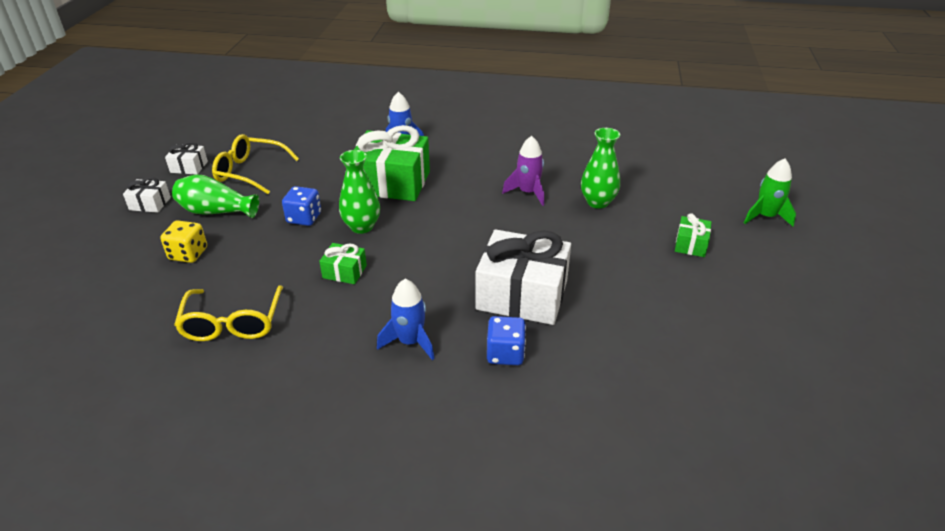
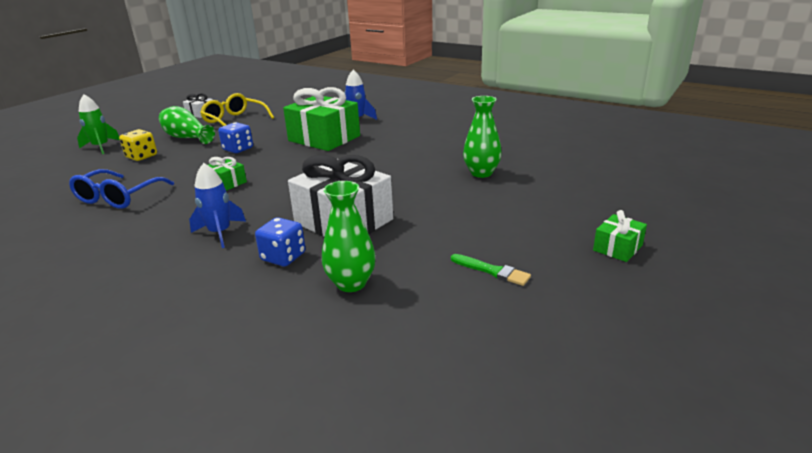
camera: 25 degrees right, 10 degrees down
(150, 204) = (153, 128): white gift -> none
(232, 323) = (118, 197): yellow glasses -> blue glasses
(362, 227) = (271, 160): green vase -> green vase (351, 283)
(528, 193) = (425, 158): purple rocket -> none
(691, 244) = (542, 215): green gift -> green gift (617, 248)
(699, 318) = (492, 271): none -> green brush
(765, 217) = (648, 208): green rocket -> green rocket (101, 147)

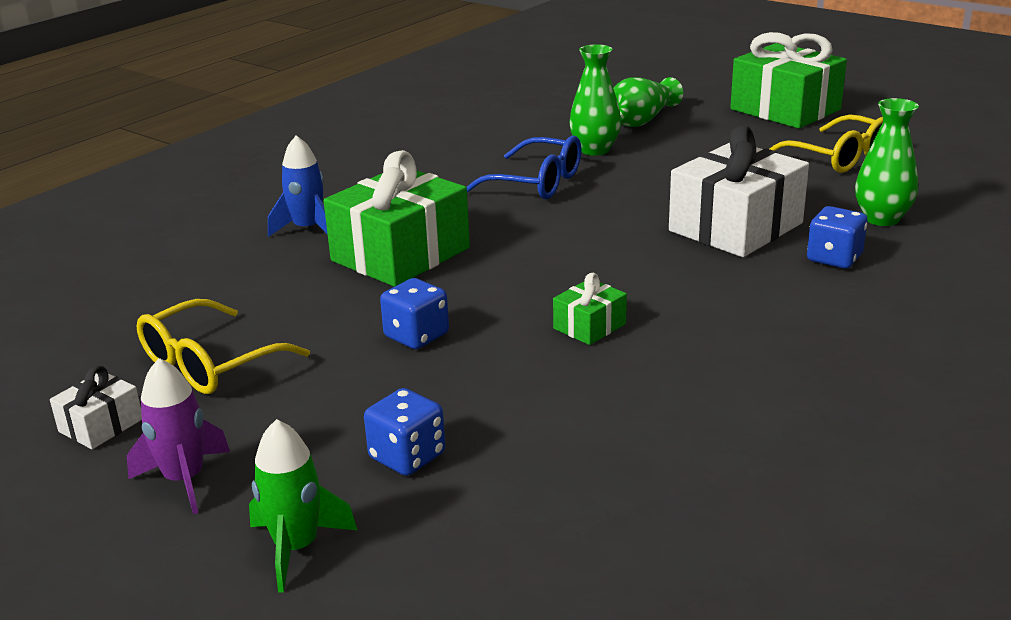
camera: 85 degrees left, 0 degrees up
(118, 197) = (640, 435): blue glasses -> blue glasses (537, 183)
(141, 156) = (407, 456): yellow dice -> blue dice
(156, 128) = (184, 480): none -> purple rocket
(187, 138) = (301, 413): green vase -> green vase (641, 120)
(220, 233) = (776, 308): blue rocket -> none
(492, 271) = (839, 157): green brush -> yellow glasses
(617, 248) = (785, 109): green gift -> green gift, size x2.16

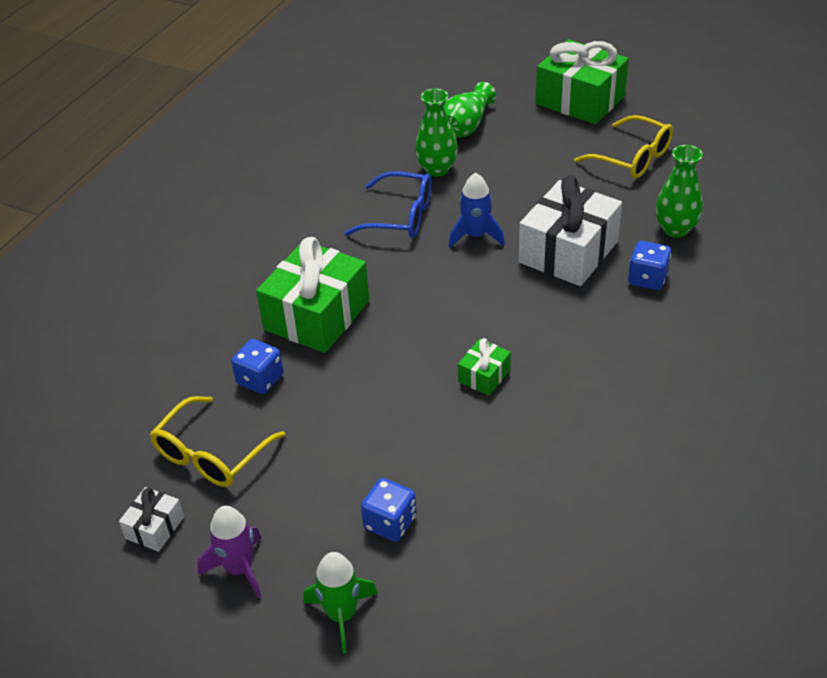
camera: 10 degrees left, 15 degrees up
(308, 229) = (231, 295): blue rocket -> blue rocket (476, 236)
(416, 336) = (358, 403): blue dice -> blue dice (260, 379)

